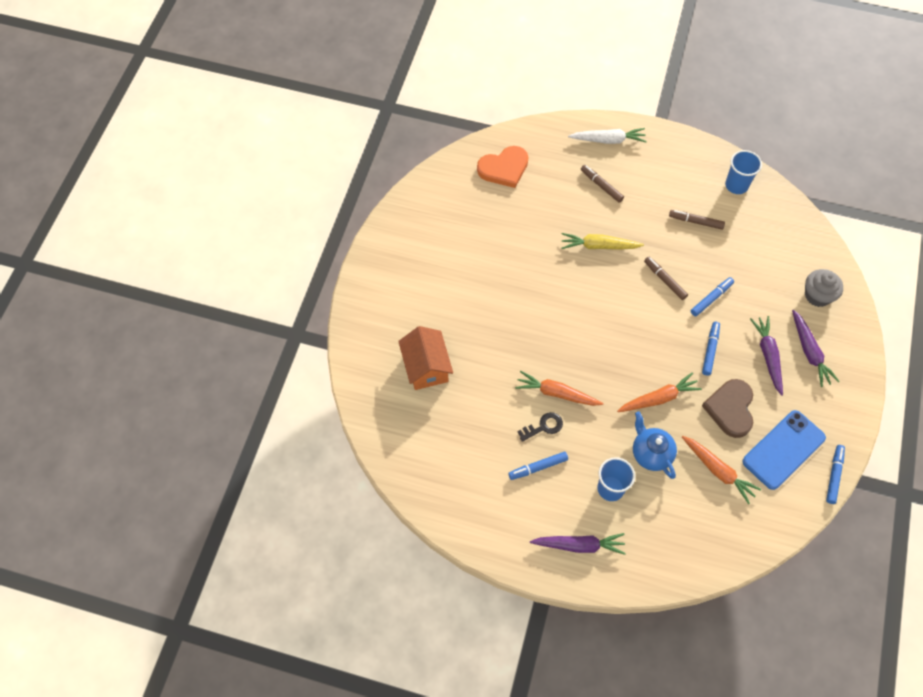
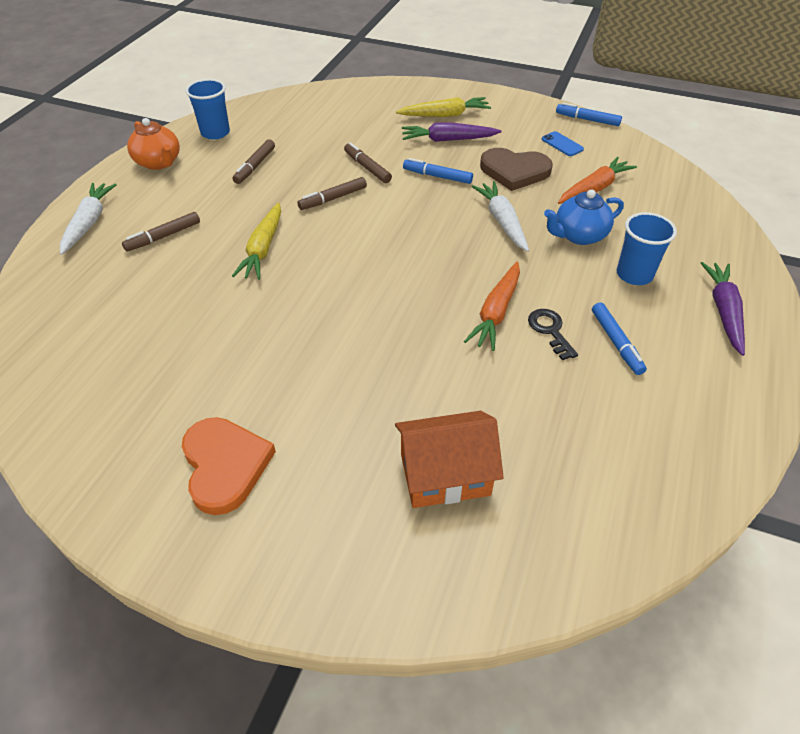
camera: 85 degrees left, 15 degrees down
(504, 168) = (76, 337): orange heart -> orange heart (225, 465)
(658, 398) = (502, 221): orange carrot -> white carrot
(686, 159) = (159, 163): none -> orange teapot
(711, 299) = (367, 168): blue marker -> brown marker
(783, 450) = (562, 144): blue phone -> blue phone, size x0.45
(809, 352) = (445, 115): purple carrot -> yellow carrot
(817, 295) = (377, 102): grey cupcake -> none

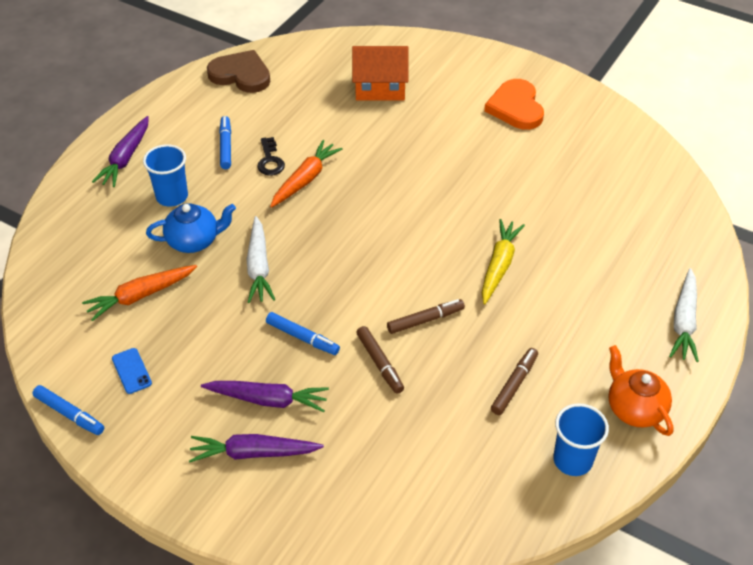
camera: 170 degrees left, 0 degrees up
(164, 236) = (599, 293): brown marker -> none
(445, 115) = (253, 453): yellow carrot -> purple carrot
(514, 171) = (212, 333): brown heart -> brown heart (241, 75)

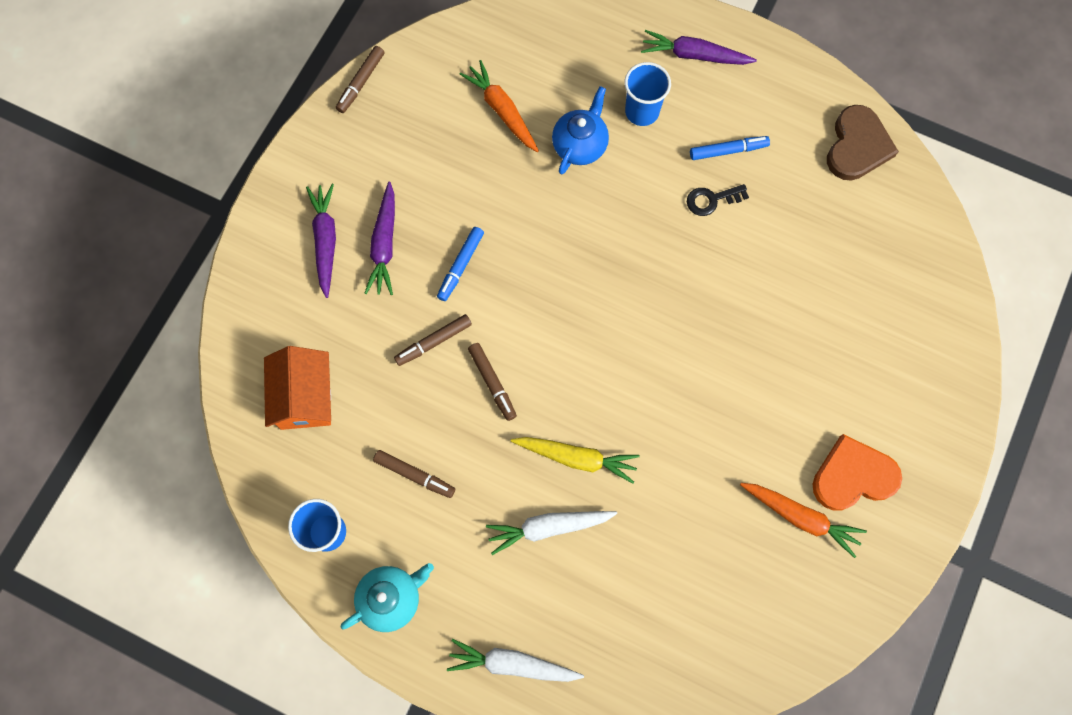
camera: 85 degrees right, 25 degrees up
(69, 414) = (361, 82): blue marker -> brown marker
(131, 371) = (411, 122): blue phone -> none
(194, 241) = (580, 145): blue teapot -> blue teapot turned 135 degrees counterclockwise
(259, 267) = (550, 212): white carrot -> white carrot (548, 527)
(305, 179) = (686, 241): orange carrot -> orange carrot (800, 517)
(380, 88) = (861, 307): orange house -> orange house (305, 397)
(634, 408) = (391, 598): orange teapot -> turquoise teapot

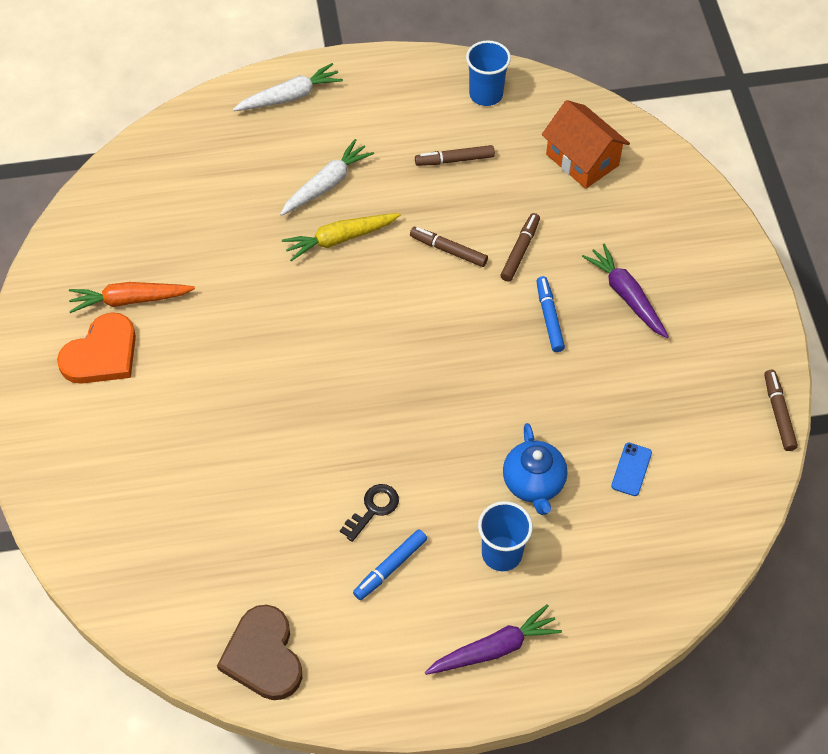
camera: 145 degrees right, 15 degrees down
(325, 241) = (675, 270): purple carrot -> none
(391, 598) = (406, 85): turquoise teapot -> none
(502, 110) = (631, 469): orange carrot -> blue phone

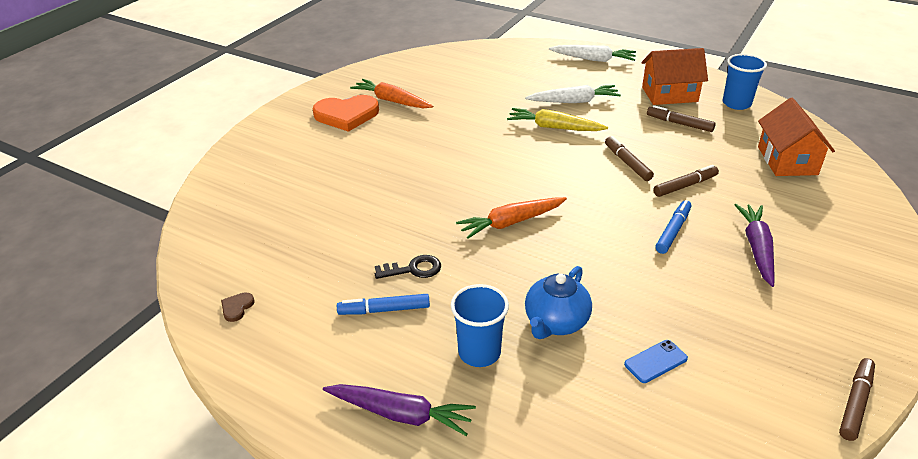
camera: 40 degrees right, 20 degrees down
(263, 656) = (237, 308): brown heart -> brown heart, size x0.41
(408, 397) = (511, 222): none -> orange carrot
(412, 116) = (669, 94): none -> orange house

